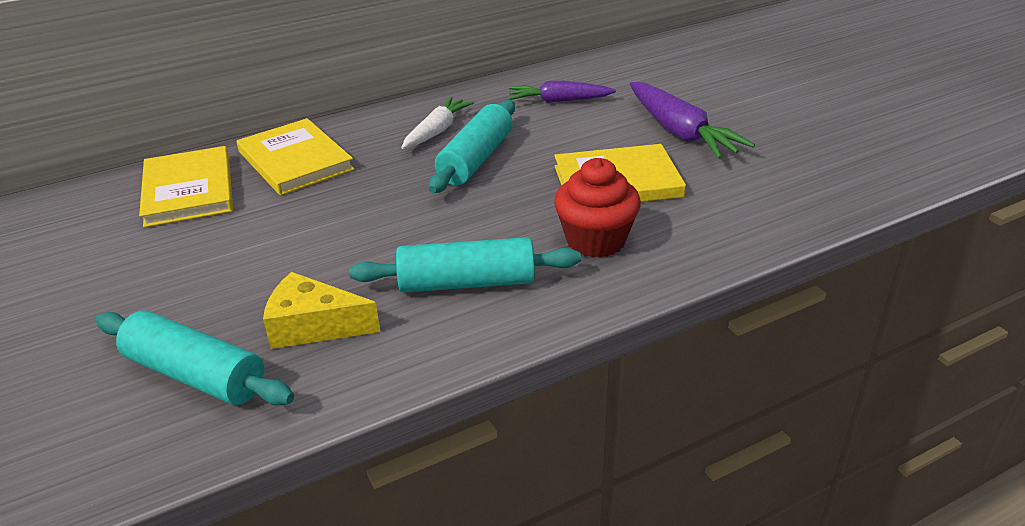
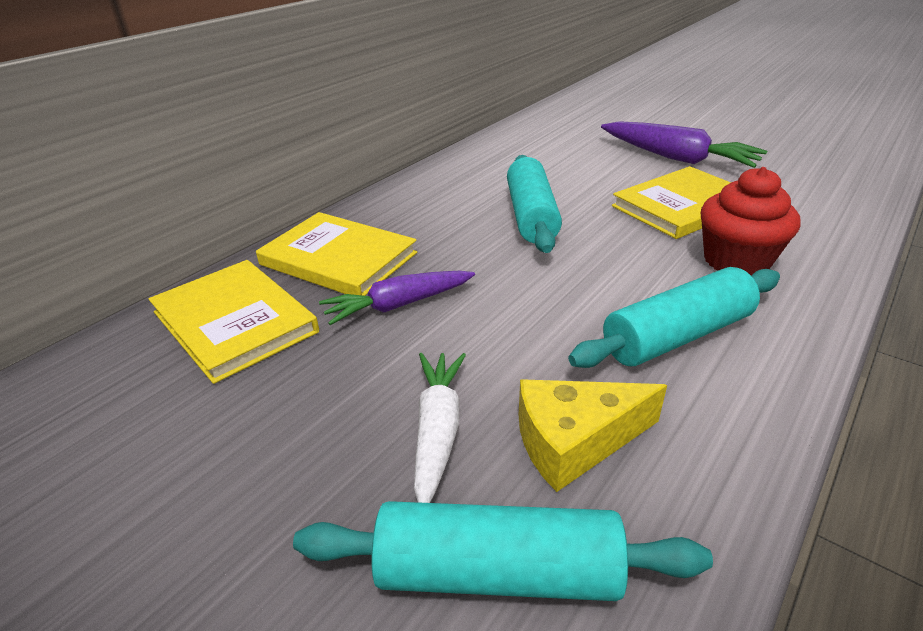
camera: 25 degrees left, 0 degrees up
(437, 131) = (461, 199): white carrot -> white carrot (437, 430)
(559, 101) = (543, 153): purple carrot -> purple carrot (398, 305)

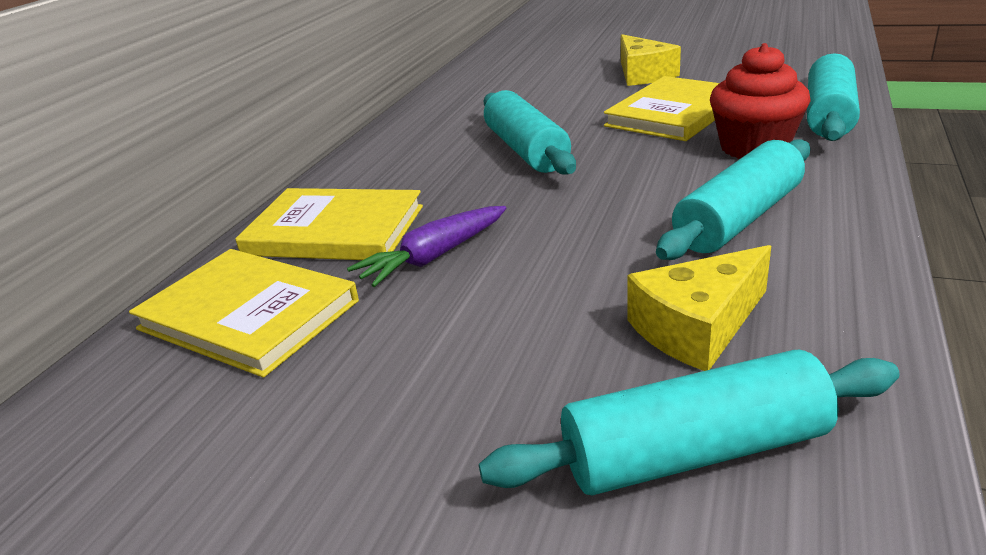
camera: 15 degrees left, 5 degrees down
(437, 430) = (552, 354): white carrot -> none
(677, 158) = (643, 74): purple carrot -> yellow cheese
(830, 241) = (828, 115): none -> turquoise rolling pin

